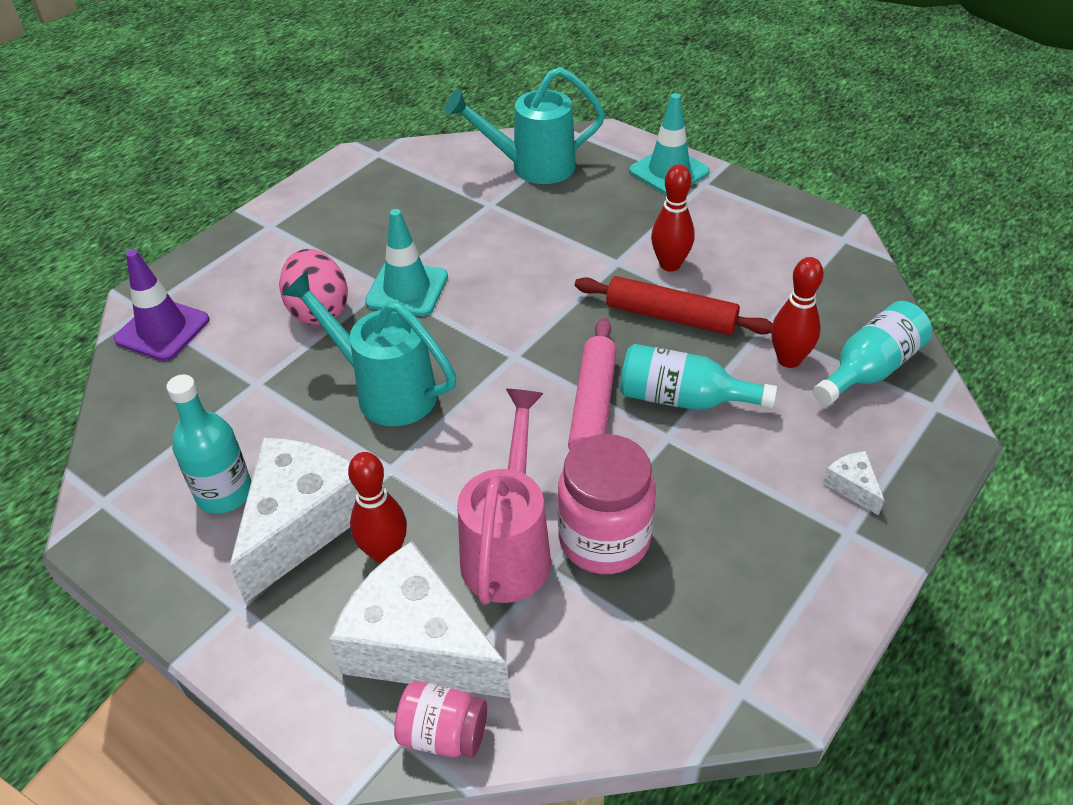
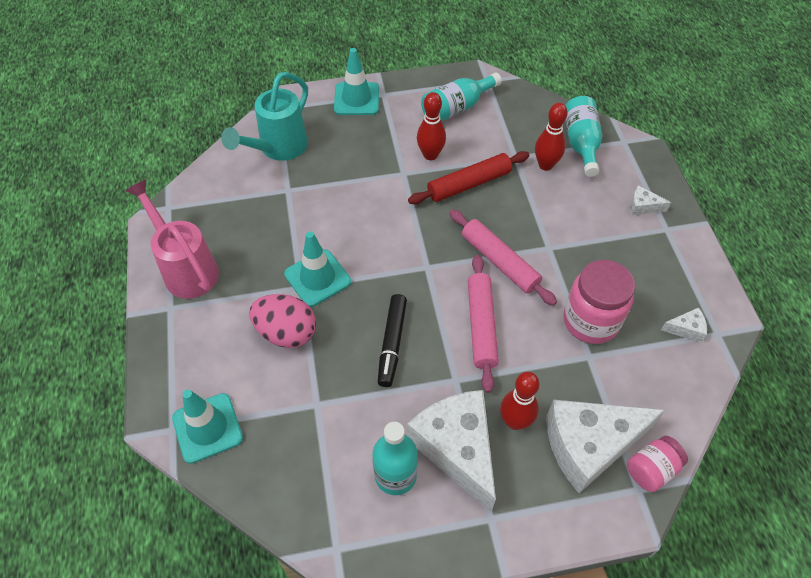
camera: 50 degrees left, 10 degrees up
(162, 330) = (207, 428): purple traffic cone -> turquoise traffic cone
(385, 390) = (392, 343): turquoise watering can -> black marker
(485, 445) = (481, 326): none -> pink rolling pin
(509, 547) = (561, 363): pink watering can -> pink watering can (186, 268)
(684, 399) = (531, 223): turquoise bottle -> turquoise bottle (457, 108)
(706, 648) = (686, 329): none -> white cheese

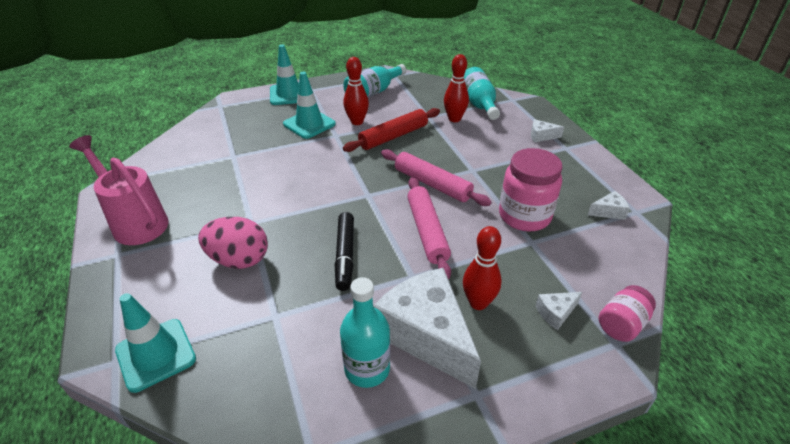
camera: 10 degrees left, 15 degrees down
(278, 149) = (222, 130): turquoise watering can -> none
(317, 278) = (266, 214): turquoise traffic cone -> turquoise traffic cone (309, 124)
(589, 446) = (556, 313): white cheese -> white cheese, size x0.41

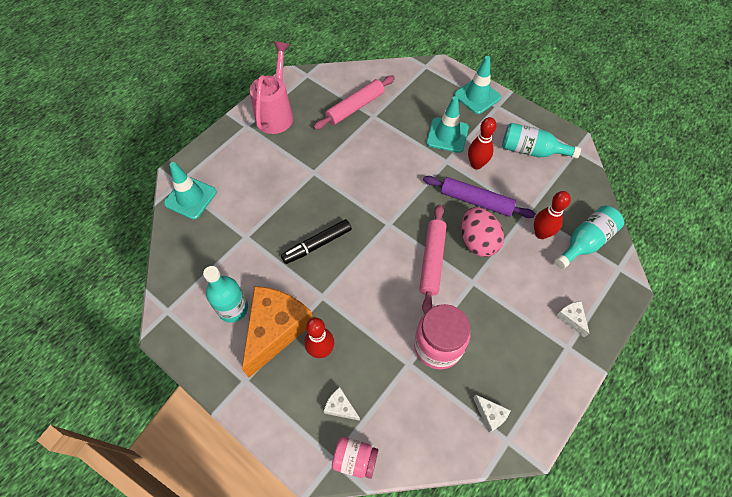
camera: 60 degrees right, 20 degrees up
(239, 260) = (278, 188): pink egg -> pink egg (477, 241)
(393, 136) = (476, 201): red rolling pin -> purple rolling pin
(426, 335) = (276, 329): white cheese -> orange cheese
(427, 231) = (373, 283): pink rolling pin -> pink rolling pin (355, 107)

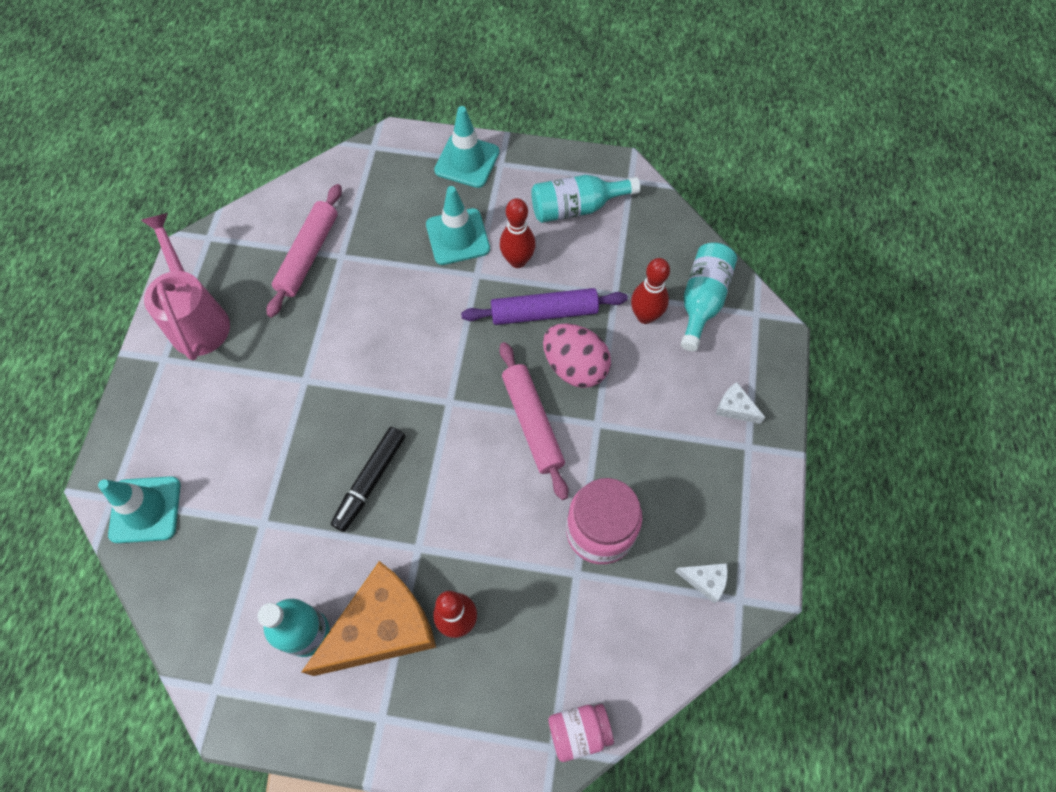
camera: 30 degrees left, 5 degrees up
(276, 329) = (382, 627): orange cheese -> orange cheese turned 60 degrees clockwise
(340, 407) = (524, 678): white cheese -> none

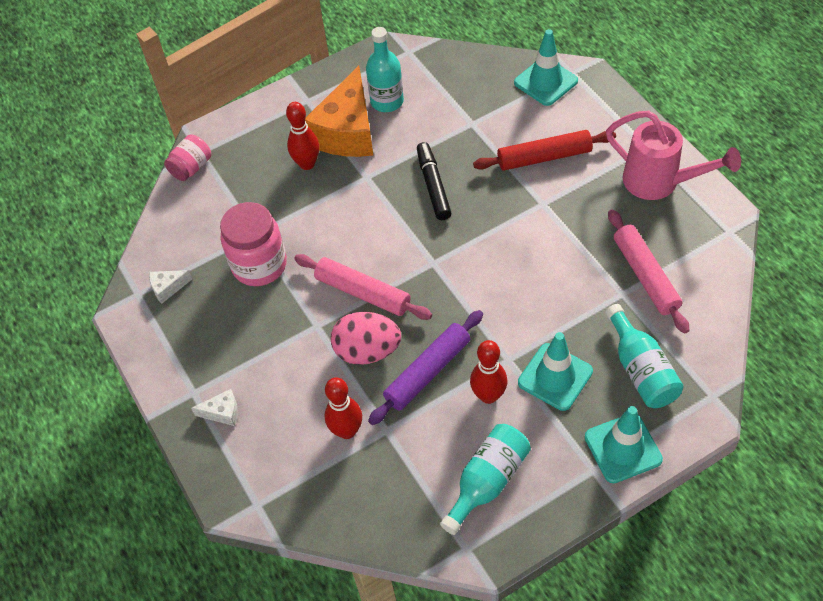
camera: 145 degrees right, 10 degrees down
(249, 424) = (544, 157): none -> red rolling pin
(702, 300) = (311, 480): turquoise bottle -> turquoise bottle (641, 369)

